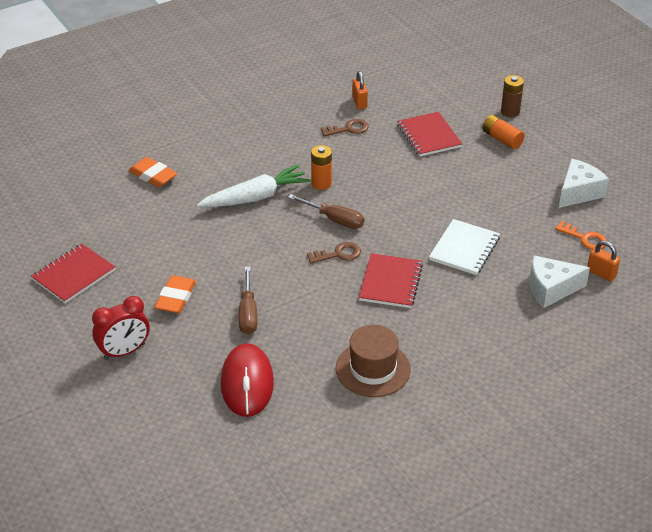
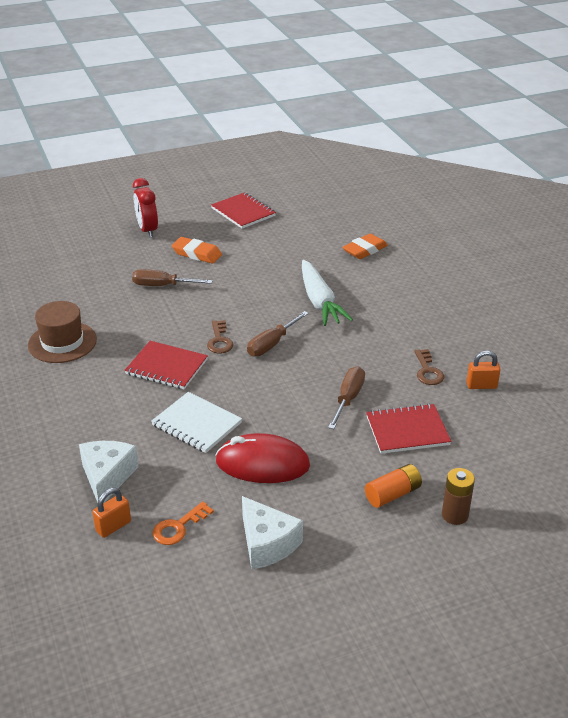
camera: 100 degrees right, 5 degrees down
(247, 383) = (83, 279): red mouse -> red mouse (262, 464)
(321, 183) = (332, 342): orange battery -> none
(400, 168) = (348, 399): none -> brown screwdriver

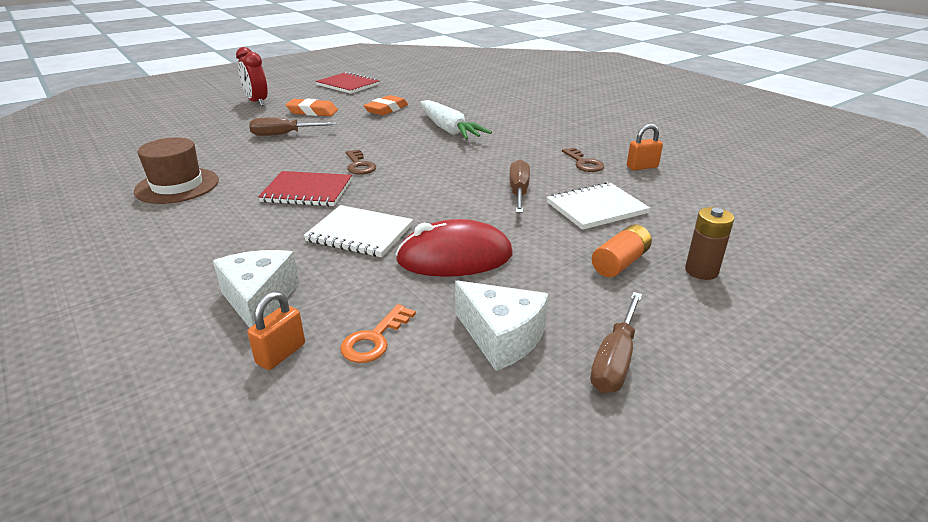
camera: 15 degrees left, 5 degrees down
(272, 344) = (416, 162): brown screwdriver -> brown screwdriver (615, 360)
(365, 250) = (472, 96): orange eraser -> orange eraser (386, 109)
(407, 431) = (596, 208): red notebook -> white notebook

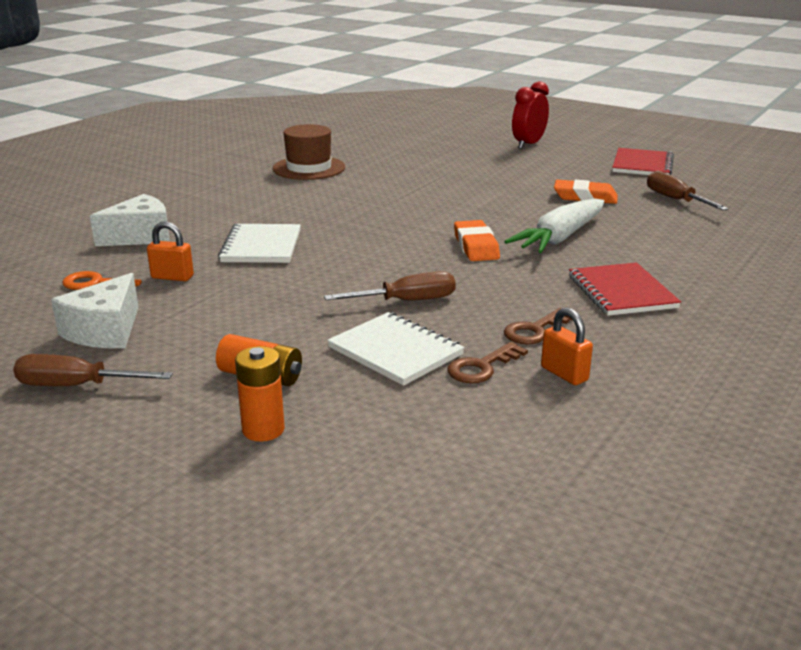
camera: 70 degrees right, 5 degrees down
(281, 354) = (73, 258): orange padlock -> orange padlock (172, 277)
(284, 134) = (454, 173): brown screwdriver -> brown screwdriver (675, 200)
(307, 191) = (332, 210): red notebook -> red notebook (622, 292)
(312, 112) = (531, 169): orange eraser -> orange eraser (476, 246)
(359, 165) = (409, 217): brown key -> brown key (482, 367)
(455, 258) = (234, 292): red mouse -> none
(701, 271) = (263, 430): brown battery -> orange battery

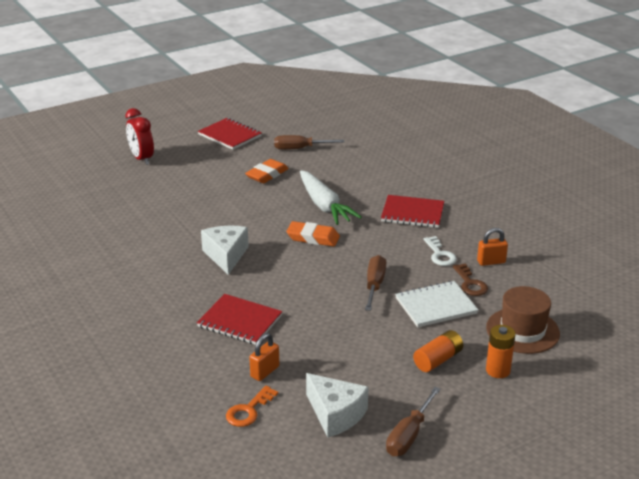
camera: 65 degrees left, 5 degrees up
(140, 236) = (168, 376): white cheese -> white cheese (226, 255)
(262, 246) = (240, 321): white notebook -> red notebook
(309, 168) = (87, 264): brown hat -> brown hat (522, 330)
(535, 330) = (440, 255): brown key -> white key

